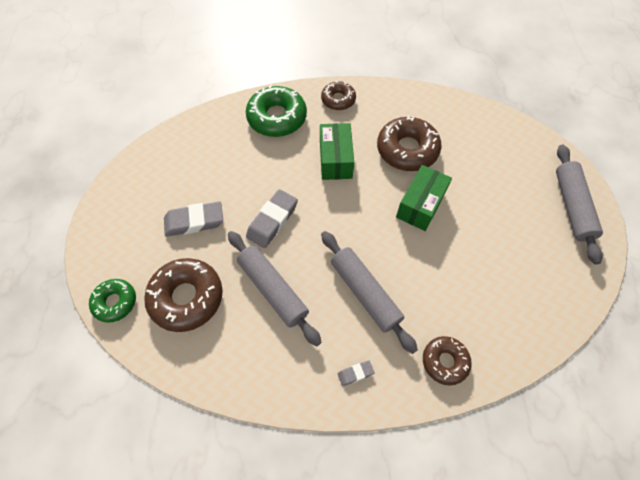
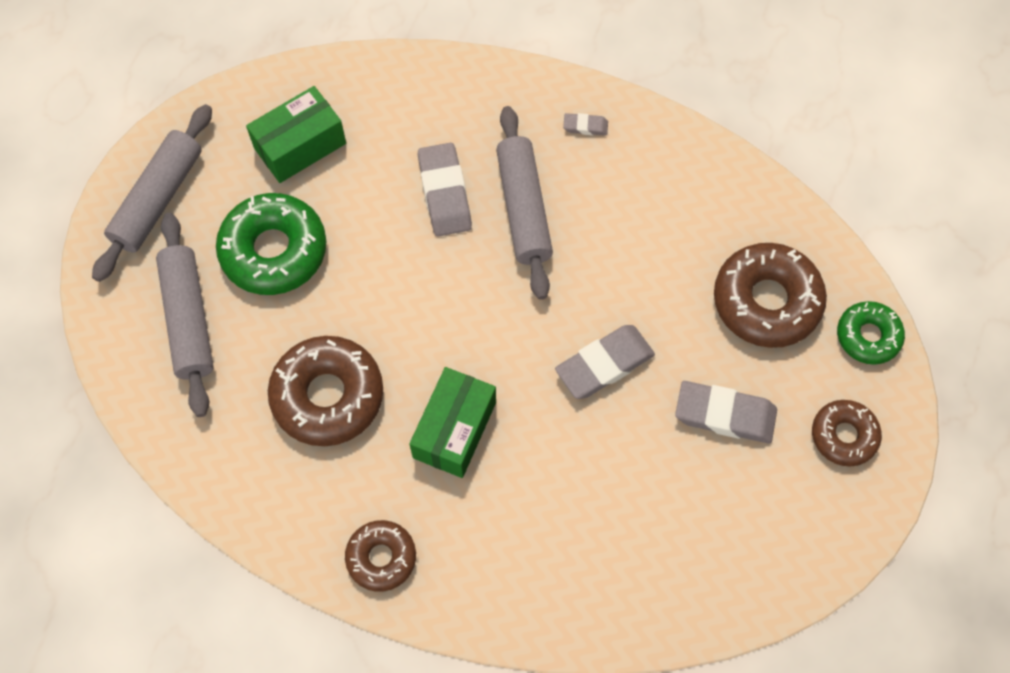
camera: 155 degrees left, 5 degrees up
(273, 289) = (644, 263): grey rolling pin -> grey rolling pin (188, 319)
(277, 118) = (513, 565): green donut -> green donut (274, 251)
(418, 281) = (444, 193): none -> grey eraser
(420, 205) = (371, 294): green box -> green box (300, 146)
(445, 361) = (473, 96): brown donut -> brown donut (844, 436)

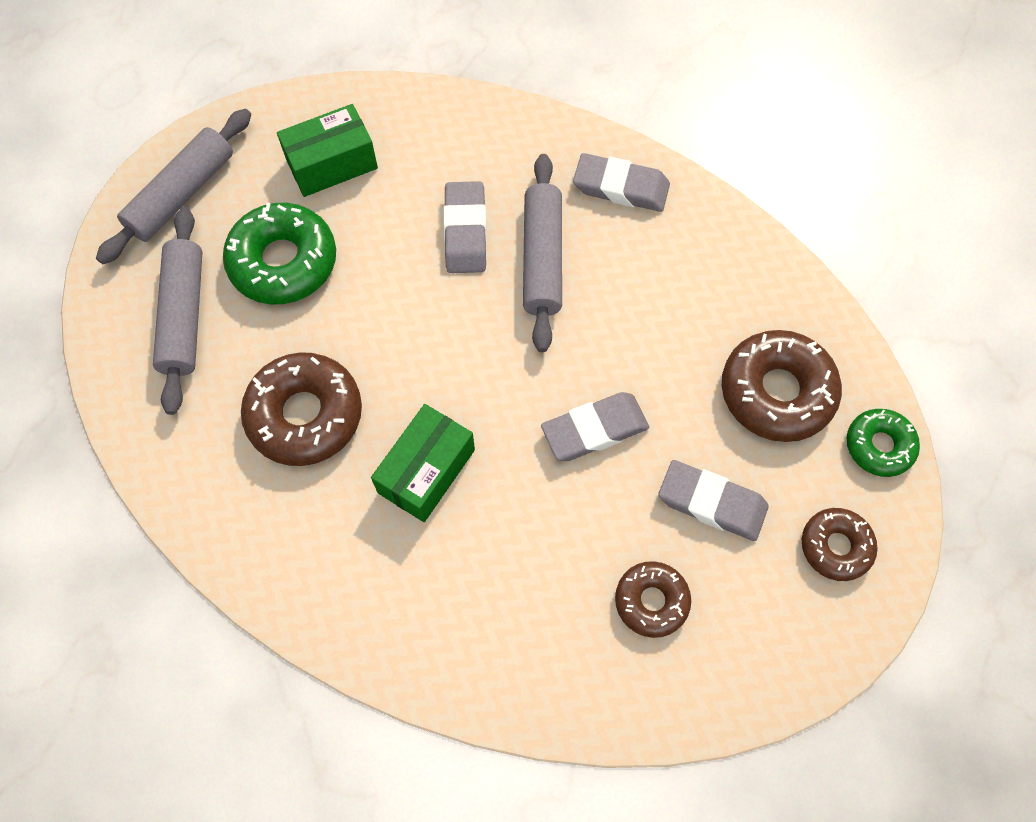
camera: 10 degrees right, 0 degrees up
(381, 557) = (323, 591): brown donut -> brown donut (651, 601)
(585, 126) = (621, 187): grey eraser -> grey eraser, size x2.04

